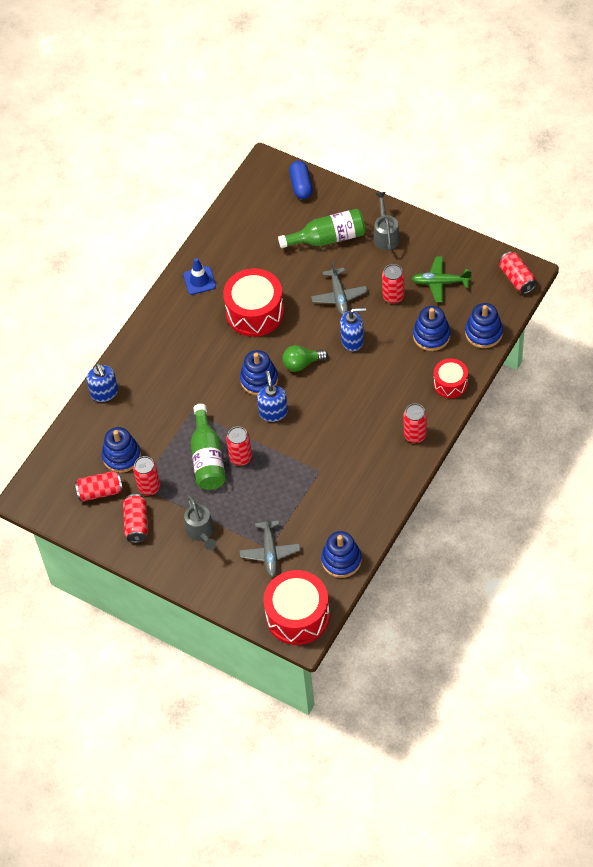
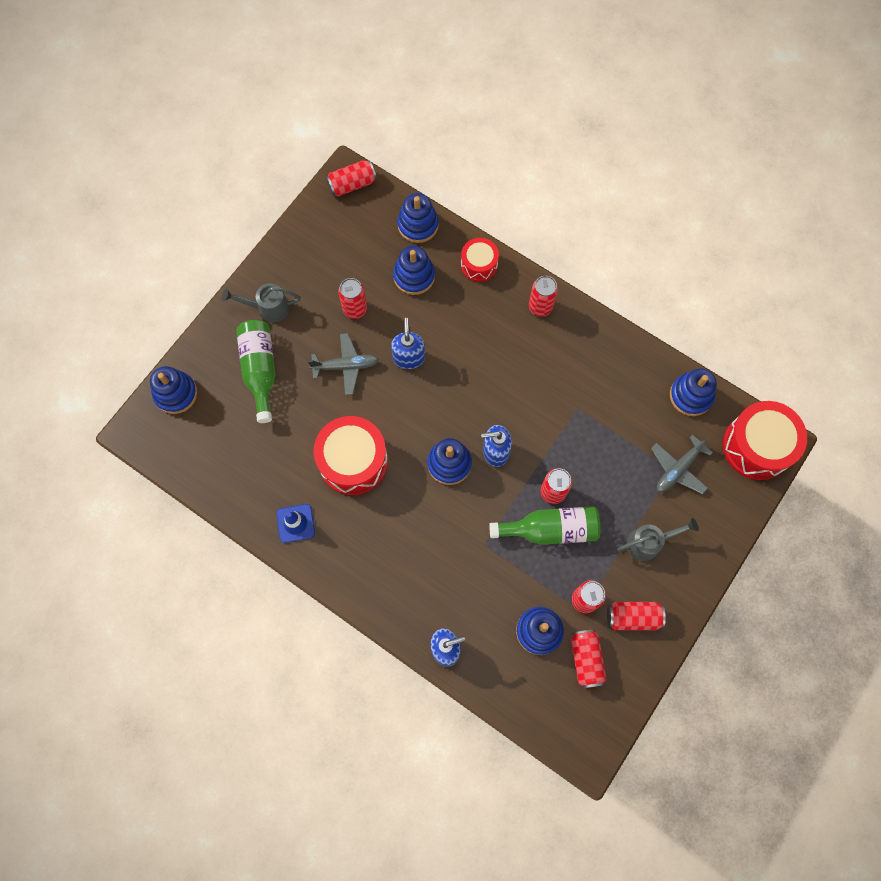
camera: 90 degrees left, 15 degrees up
(270, 552) = (678, 469): grey plane -> grey plane turned 135 degrees clockwise
(301, 185) = (176, 393): blue capsule -> blue stacking toy
(302, 363) = (433, 414): green light bulb -> none
(440, 282) = (344, 260): green plane -> none

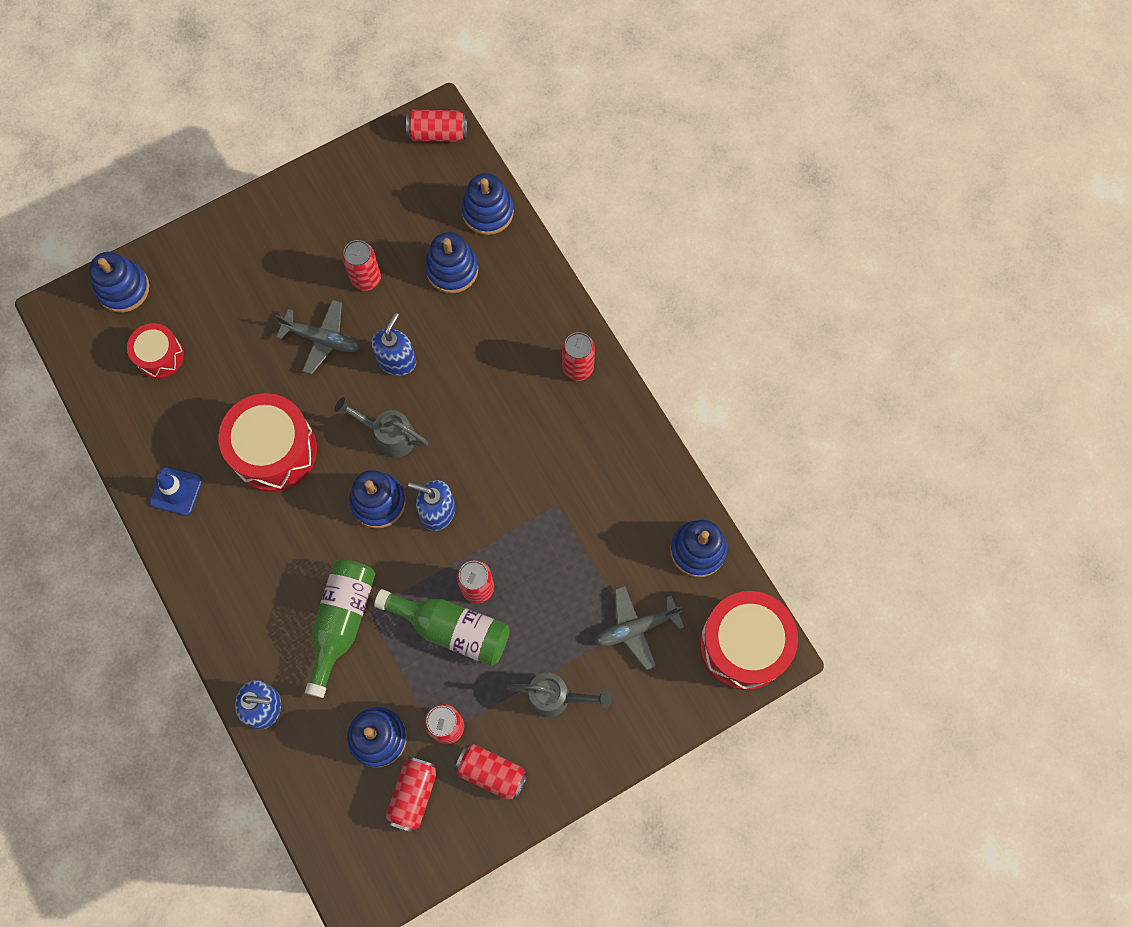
camera: 25 degrees right, 0 degrees up
(260, 370) = (226, 303): green bottle -> green bottle (342, 622)
(268, 308) = (272, 236): grey watering can -> grey watering can (389, 435)
(479, 265) = (533, 288): red drum -> red drum (160, 356)

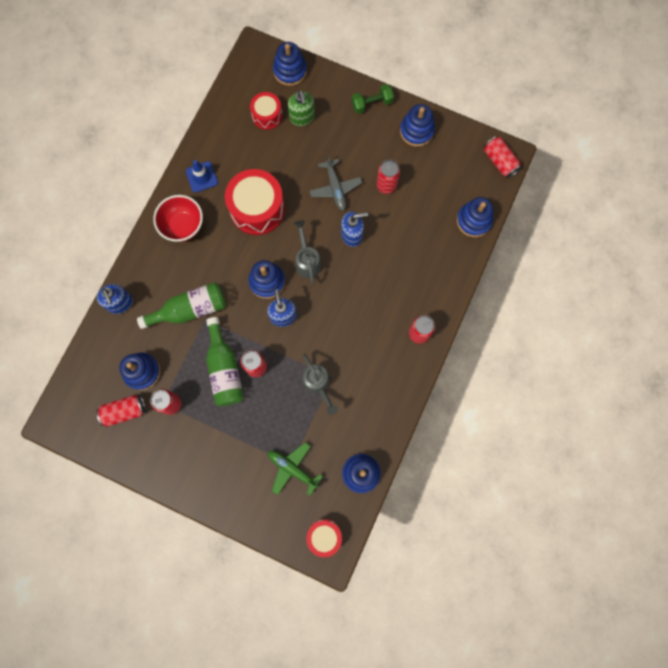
camera: 55 degrees right, 5 degrees up
(197, 316) = (302, 117): none -> green soap dispenser
(223, 558) = (183, 226): none -> red bowl
(248, 223) = (372, 104): none -> green dumbbell
(452, 269) = (425, 226): blue stacking toy -> blue stacking toy (416, 131)
(492, 773) = (162, 444): red can -> none
(555, 697) = (225, 450): grey watering can -> grey watering can (318, 384)
(636, 628) = (292, 469): grey plane -> green plane
(744, 645) = (324, 536): red drum -> red drum, size x0.57

